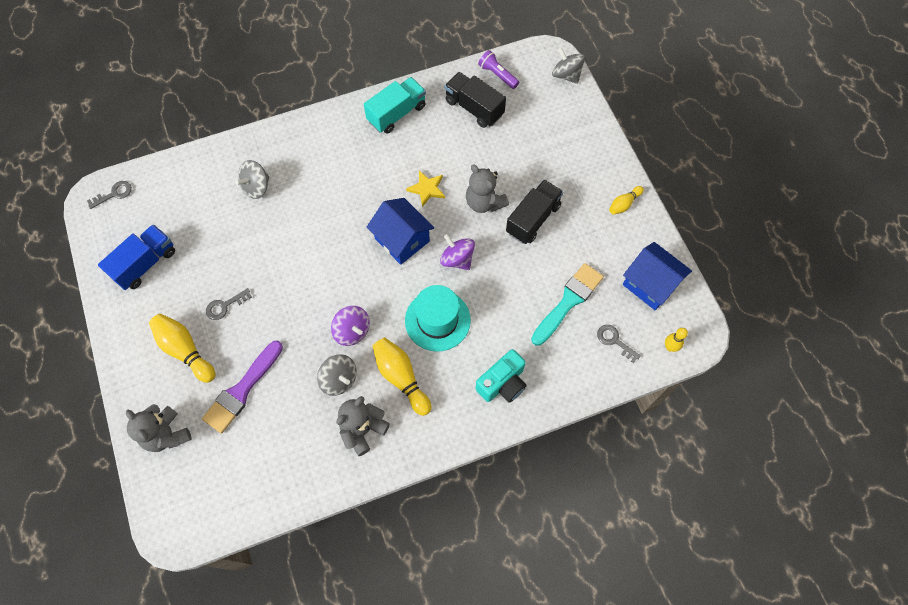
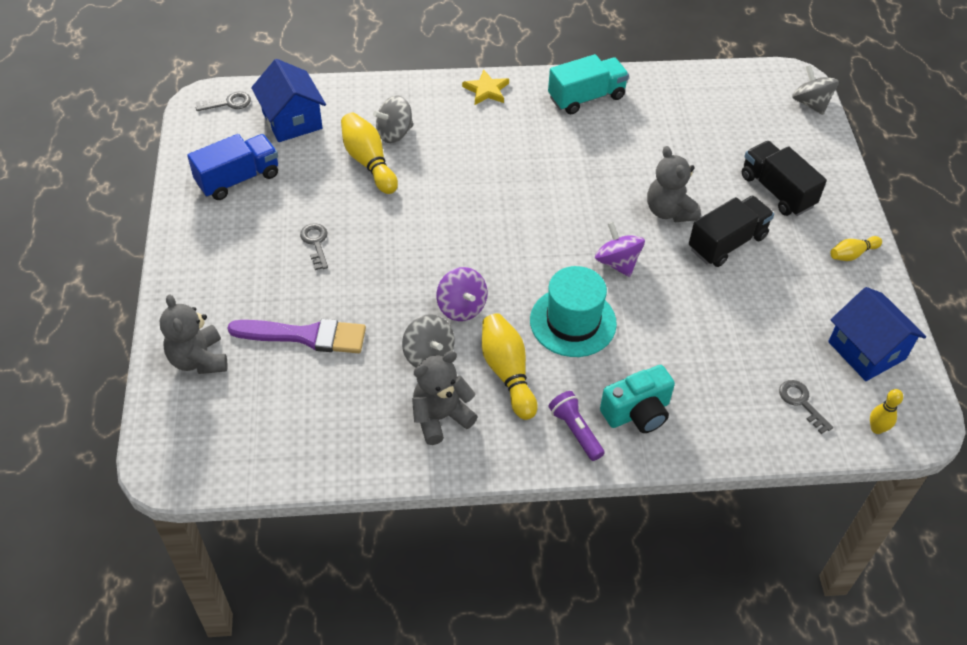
camera: 15 degrees right, 15 degrees down
(185, 350) = (252, 277): yellow bowling pin -> yellow bowling pin (369, 162)
(225, 306) = (316, 243): grey key -> grey key turned 90 degrees clockwise
(242, 390) = (305, 336): purple brush -> purple brush turned 135 degrees counterclockwise
(402, 239) = (553, 226): blue house -> blue house (292, 120)
(427, 189) = (601, 181): yellow star -> yellow star (486, 90)
(474, 108) = (684, 112): black truck -> black truck (777, 191)
(497, 75) = (723, 85): purple flashlight -> purple flashlight (575, 431)
(568, 301) = (750, 343): turquoise brush -> none

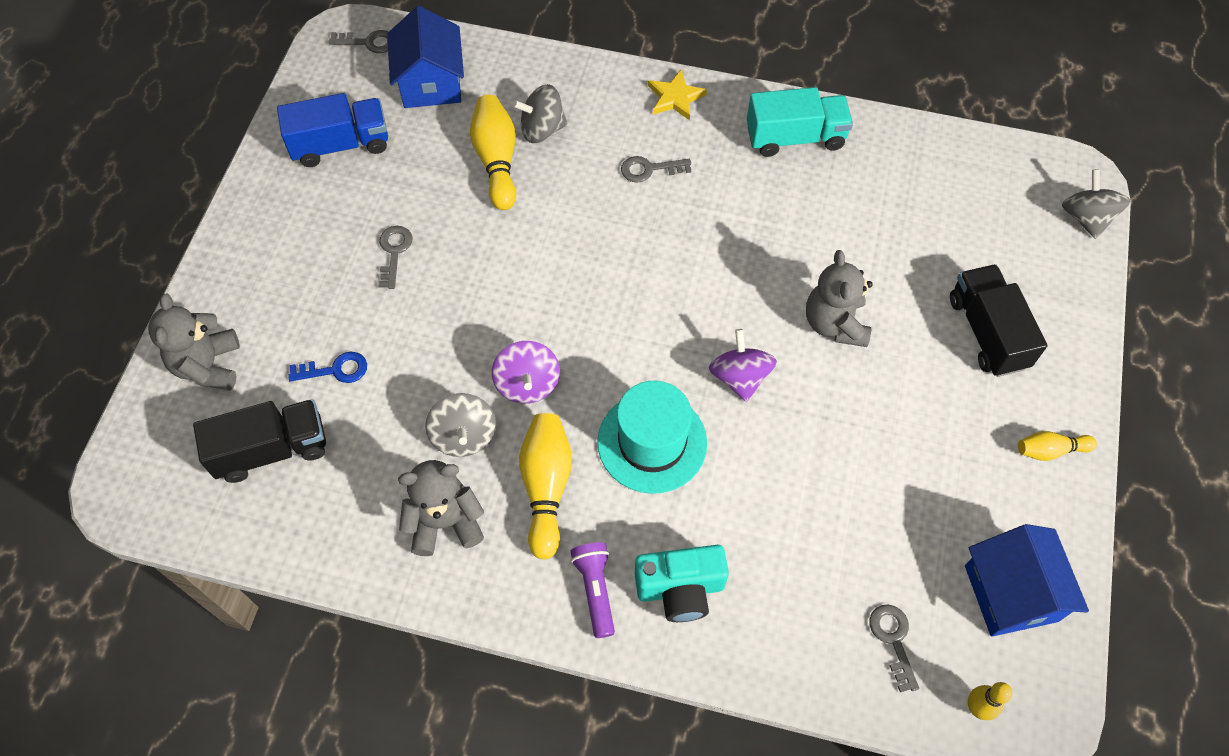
camera: 20 degrees right, 10 degrees up
(305, 336) = (335, 370): purple brush -> blue key
(489, 142) = (649, 169): none -> grey key
(727, 243) = (890, 388): black truck -> black truck (271, 450)

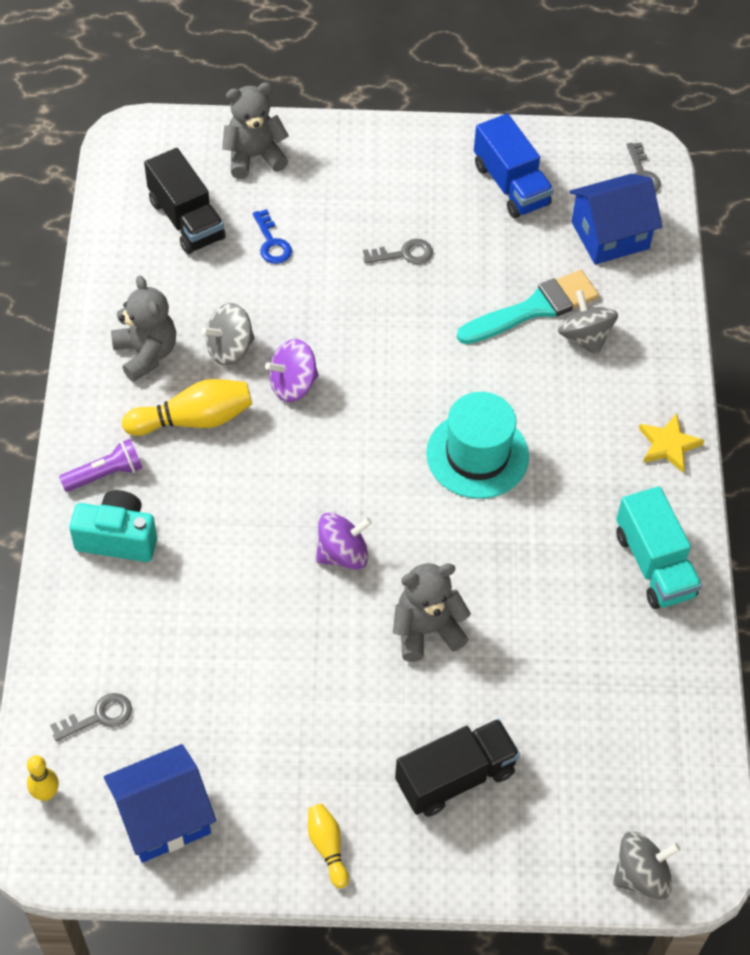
camera: 75 degrees right, 5 degrees down
(497, 160) = (534, 308): yellow bowling pin -> turquoise brush
(649, 169) = (566, 438): grey key -> none
(652, 442) = (256, 492): turquoise hat -> turquoise hat (477, 455)
(680, 589) = (117, 538): turquoise camera -> turquoise camera turned 120 degrees clockwise

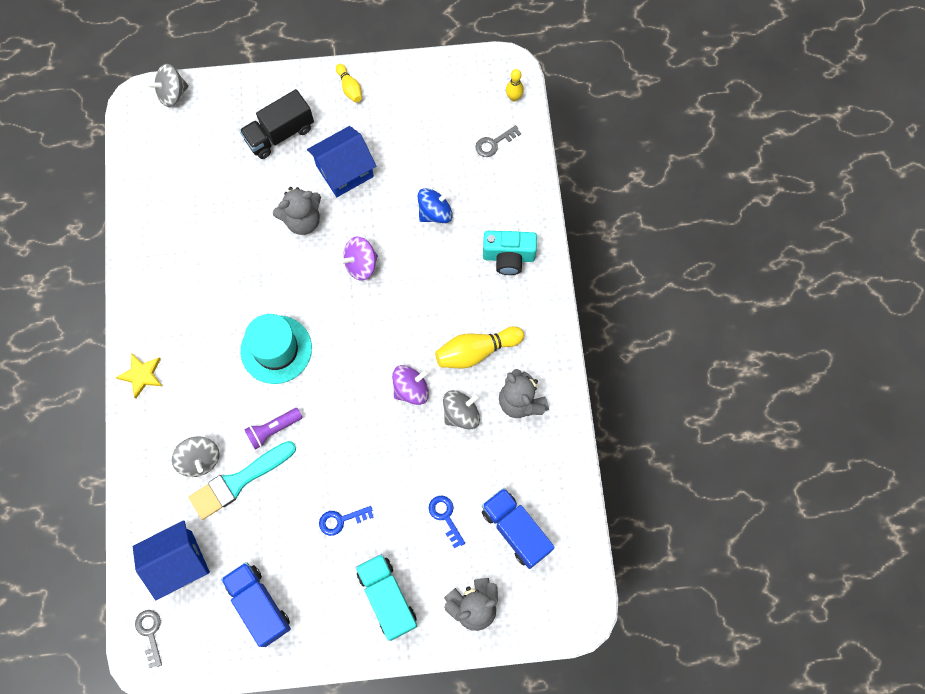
camera: 175 degrees right, 15 degrees up
(105, 474) = (527, 301): purple flashlight -> purple flashlight (273, 430)
(163, 817) = (445, 93): blue house -> blue house (344, 171)
(186, 220) = (516, 530): black truck -> blue truck
(217, 616) = (435, 213): none -> blue spinning top
(404, 254) = (341, 520): grey key -> blue key
(654, 564) = (156, 283): turquoise truck -> turquoise truck (387, 598)

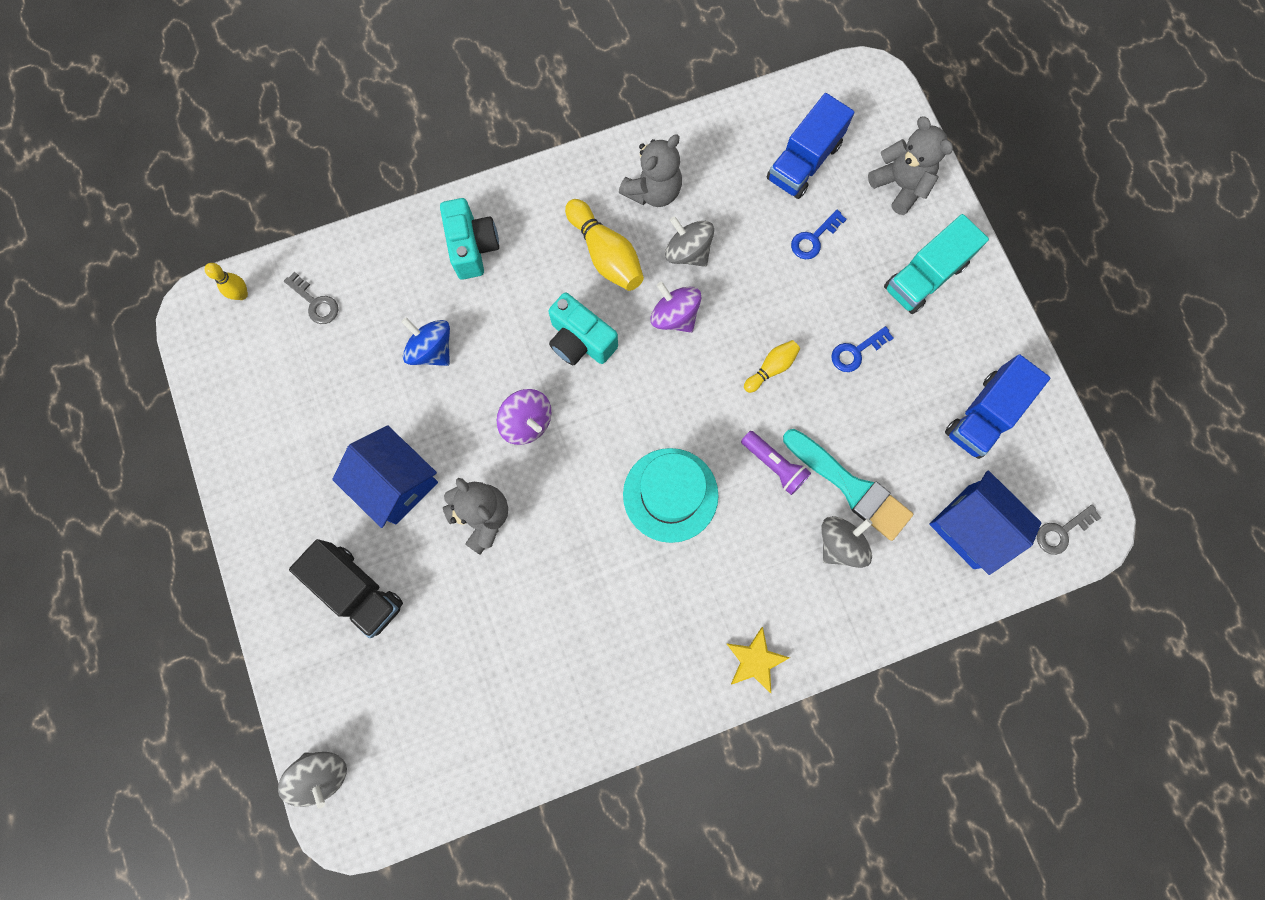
camera: 105 degrees left, 5 degrees up
(341, 520) = (856, 352): blue key -> blue key turned 90 degrees clockwise
(350, 88) = (265, 514): yellow bowling pin -> yellow bowling pin (771, 368)
(412, 316) = (580, 340): none -> turquoise camera

